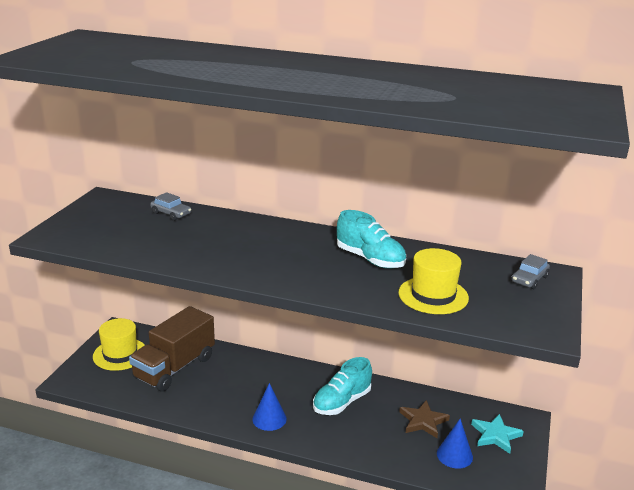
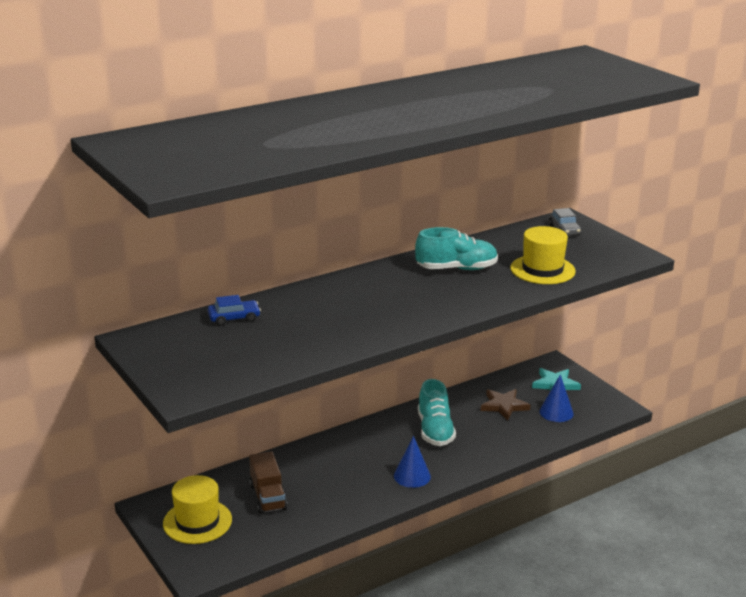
camera: 50 degrees left, 0 degrees up
(171, 213) = (234, 318): grey car -> blue car
(174, 368) = (268, 497): brown truck -> brown truck, size x0.59

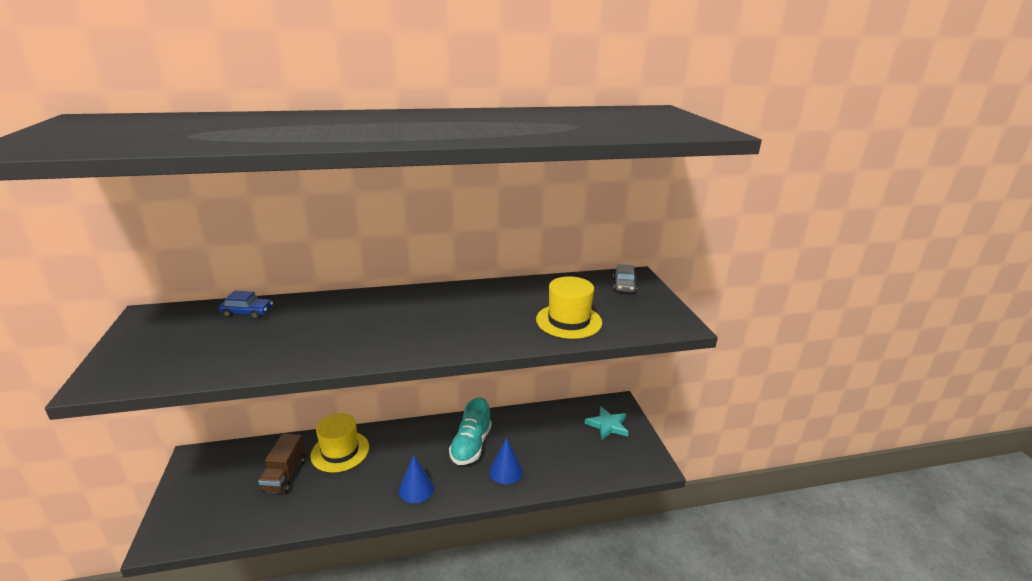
camera: 20 degrees right, 0 degrees up
(197, 521) = (211, 484): yellow hat -> yellow hat (340, 451)
(456, 269) = (488, 304): turquoise shoe -> none
(504, 406) = (548, 436): brown star -> none
(556, 412) = (591, 455): blue cone -> blue cone (506, 471)

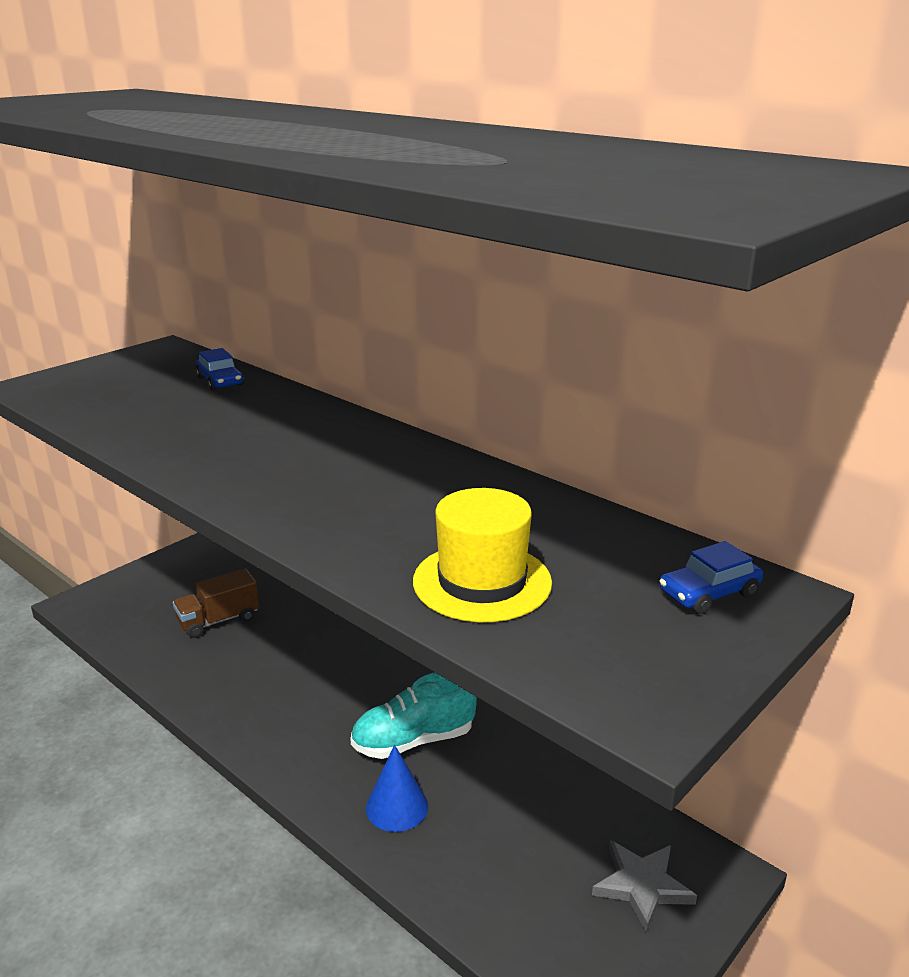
camera: 55 degrees right, 0 degrees up
(340, 451) = (291, 634): yellow hat -> none
(416, 489) = (284, 735): blue cone -> none
(607, 425) = (642, 885): turquoise star -> grey star
(624, 286) = (709, 593): grey car -> blue car

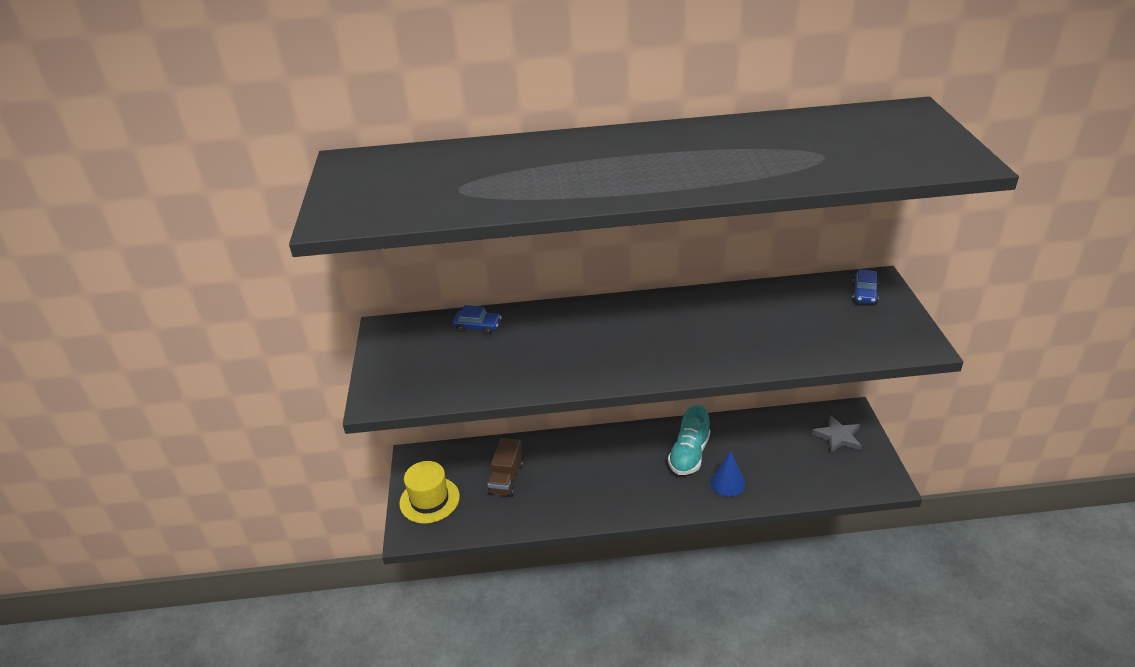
camera: 45 degrees left, 10 degrees up
(482, 582) = (802, 340): yellow hat -> yellow hat (429, 500)

